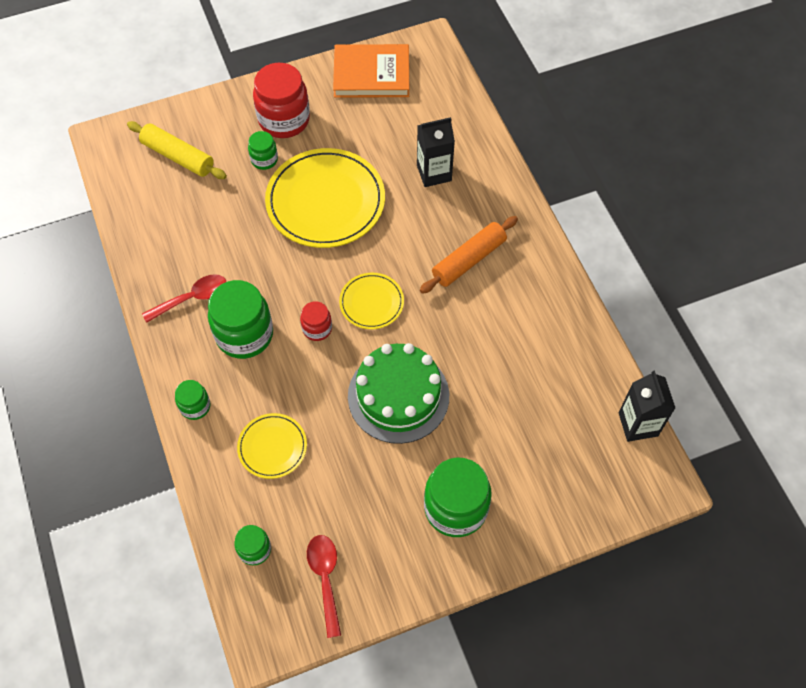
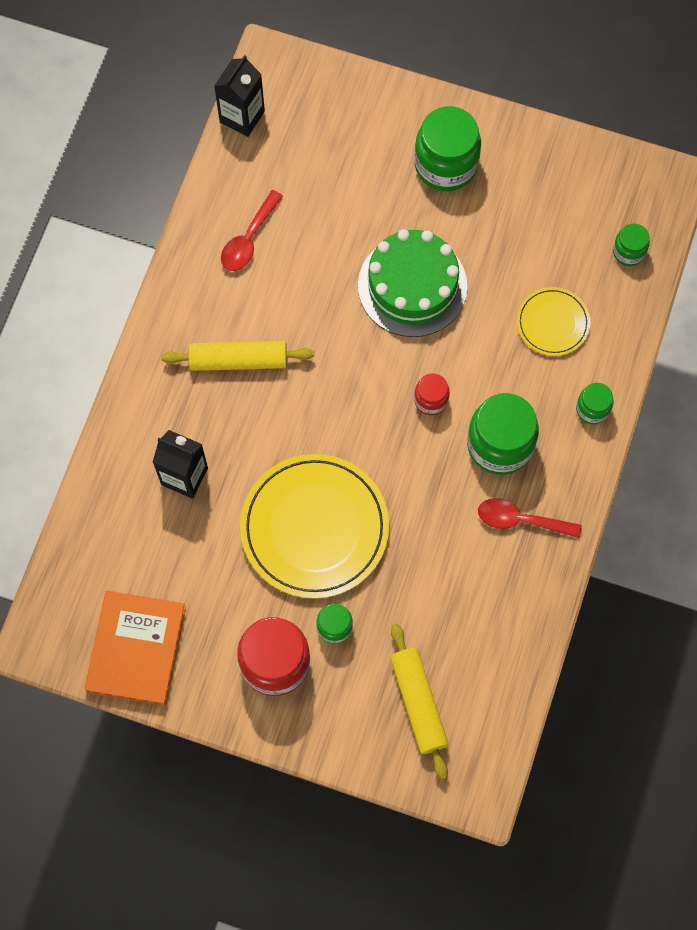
camera: 140 degrees left, 10 degrees up
(325, 578) = (590, 190): red spoon -> red spoon (249, 239)
(371, 74) = (136, 649): orange book -> orange book turned 60 degrees clockwise
(371, 302) = (362, 387): yellow plate -> none
(469, 260) = (238, 360): orange rolling pin -> yellow rolling pin

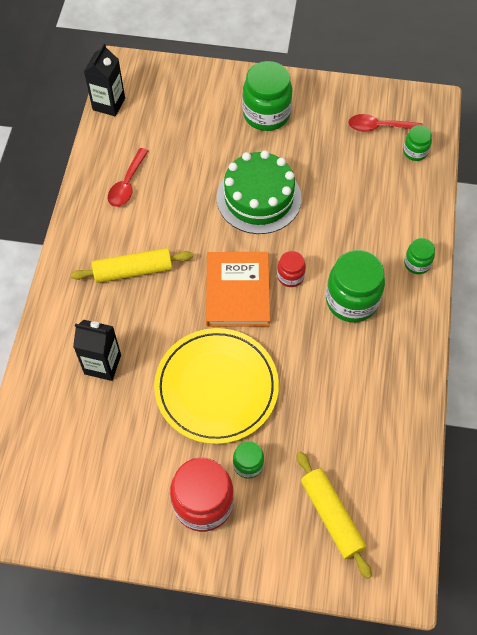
camera: 10 degrees left, 10 degrees down
(136, 649) = (81, 512): orange book -> orange book (237, 291)
(520, 520) = (381, 354): red spoon -> red spoon (379, 127)
(552, 323) = (371, 208): yellow plate -> none

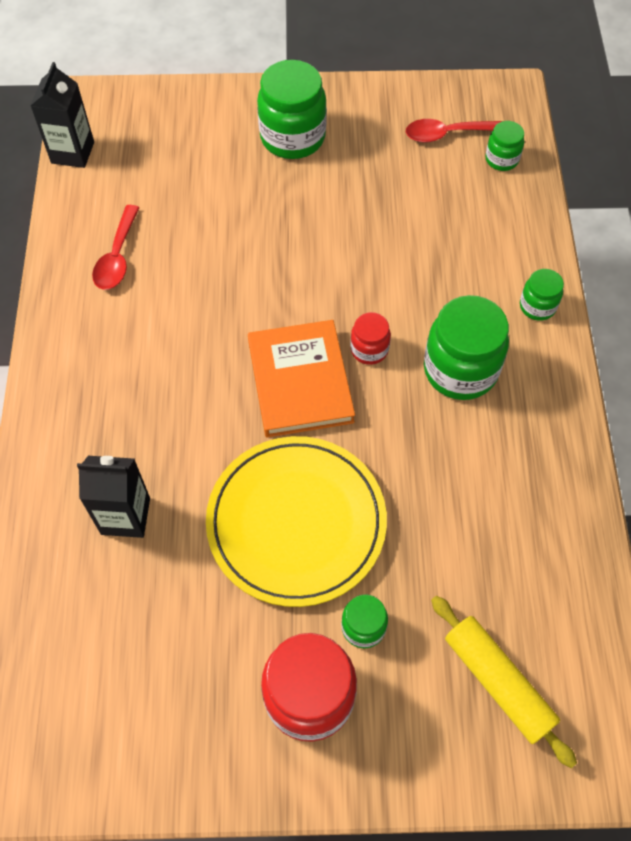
camera: 10 degrees left, 0 degrees up
(133, 270) = (146, 375): yellow rolling pin -> none
(258, 198) = (304, 249): green cake -> none

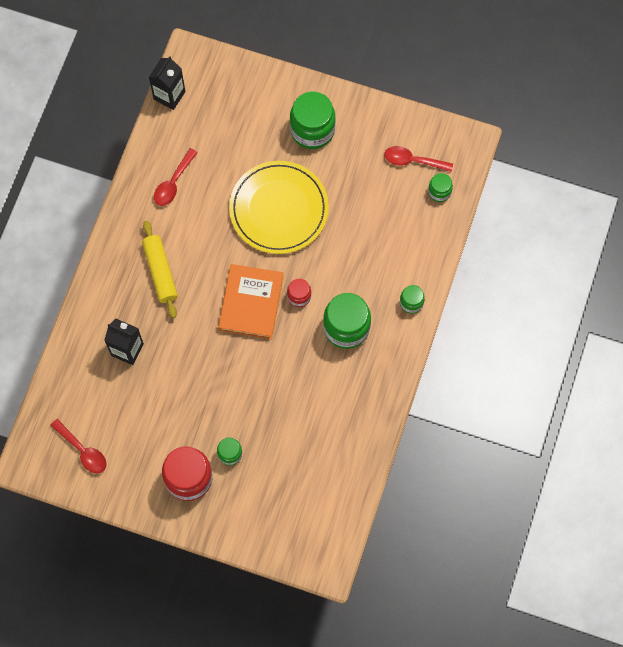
camera: 20 degrees right, 10 degrees up
(101, 716) = (83, 450): none -> red spoon
(296, 522) = (217, 385): yellow plate -> yellow plate (279, 209)
(498, 682) = (287, 505): yellow rolling pin -> yellow rolling pin (160, 272)

